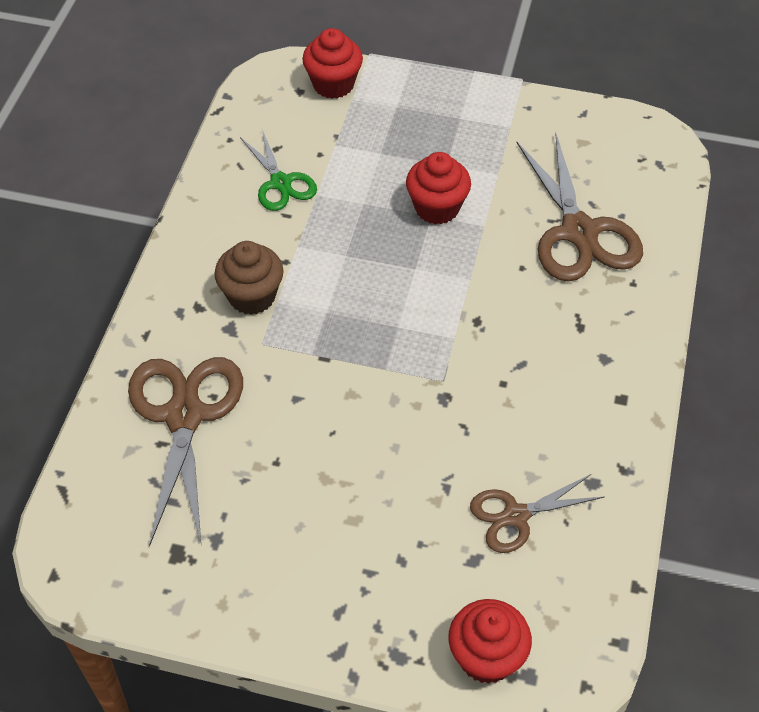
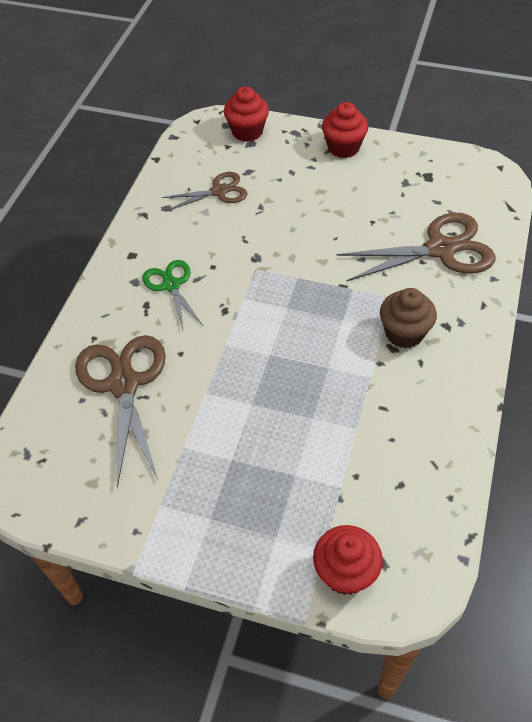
camera: 175 degrees left, 0 degrees up
(184, 416) = (440, 249): brown scissors -> brown scissors turned 105 degrees counterclockwise
(281, 183) = (391, 442): green scissors -> green scissors (171, 285)
(437, 208) = (245, 411): red cupcake -> red cupcake (343, 148)

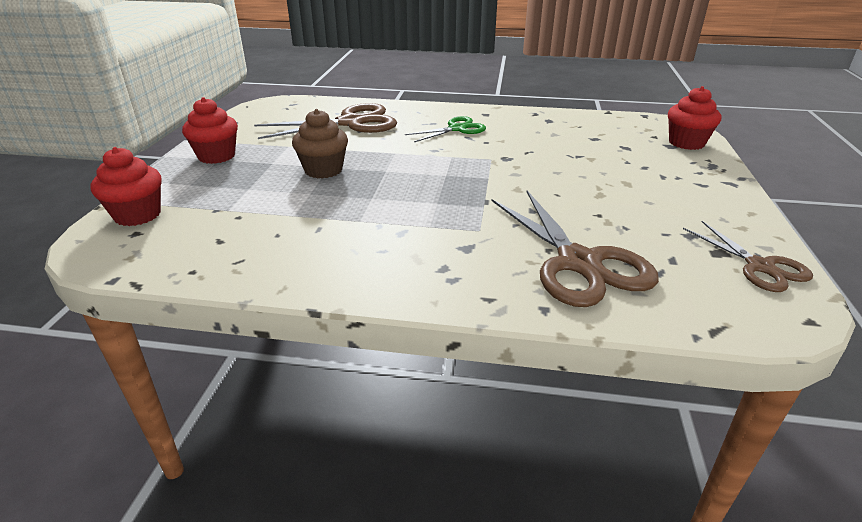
camera: 80 degrees right, 20 degrees down
(219, 191) = (585, 137): brown scissors -> brown scissors (760, 266)
(343, 148) = (716, 192): red cupcake -> red cupcake (216, 156)
(404, 333) = (424, 239): brown cupcake -> brown cupcake (323, 170)

